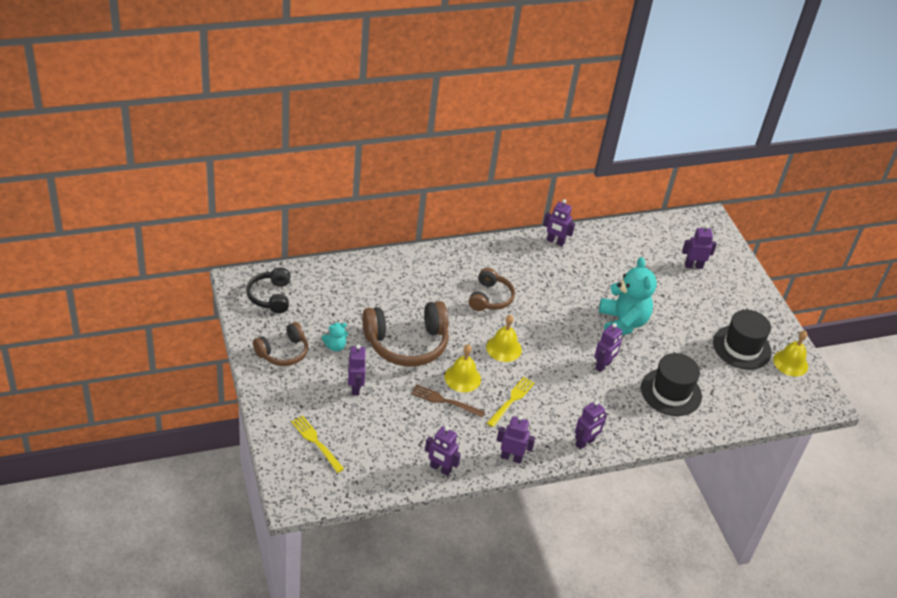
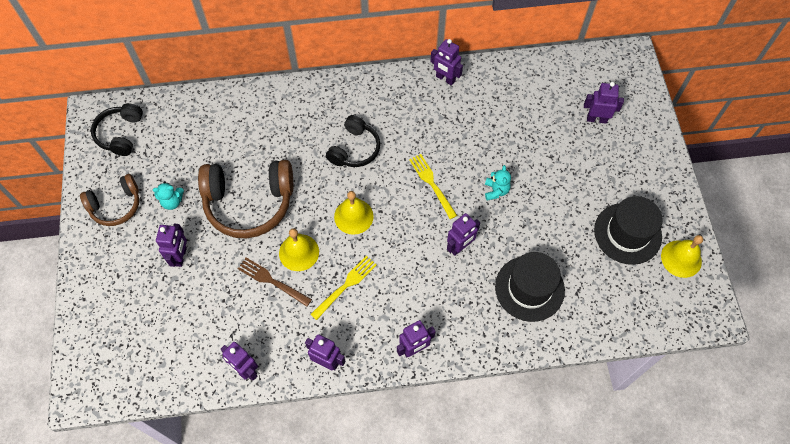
camera: 15 degrees right, 20 degrees up
(316, 442) = (122, 324): yellow fork -> yellow fork (432, 184)
(490, 298) = (354, 149): brown headphones -> black headphones
(622, 322) = (496, 191): turquoise teddy bear -> turquoise teddy bear, size x0.45

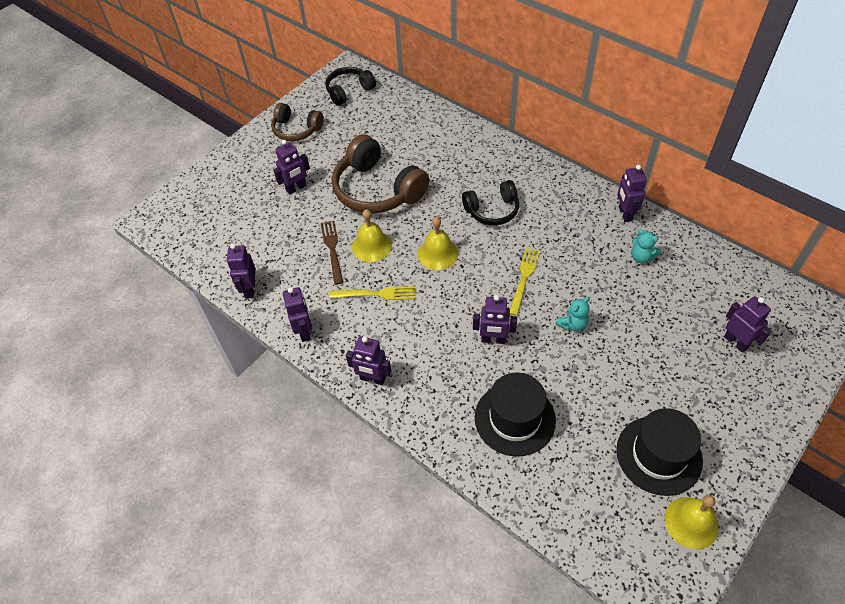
camera: 50 degrees right, 10 degrees down
(172, 202) = (331, 152): turquoise teddy bear -> turquoise teddy bear (641, 257)

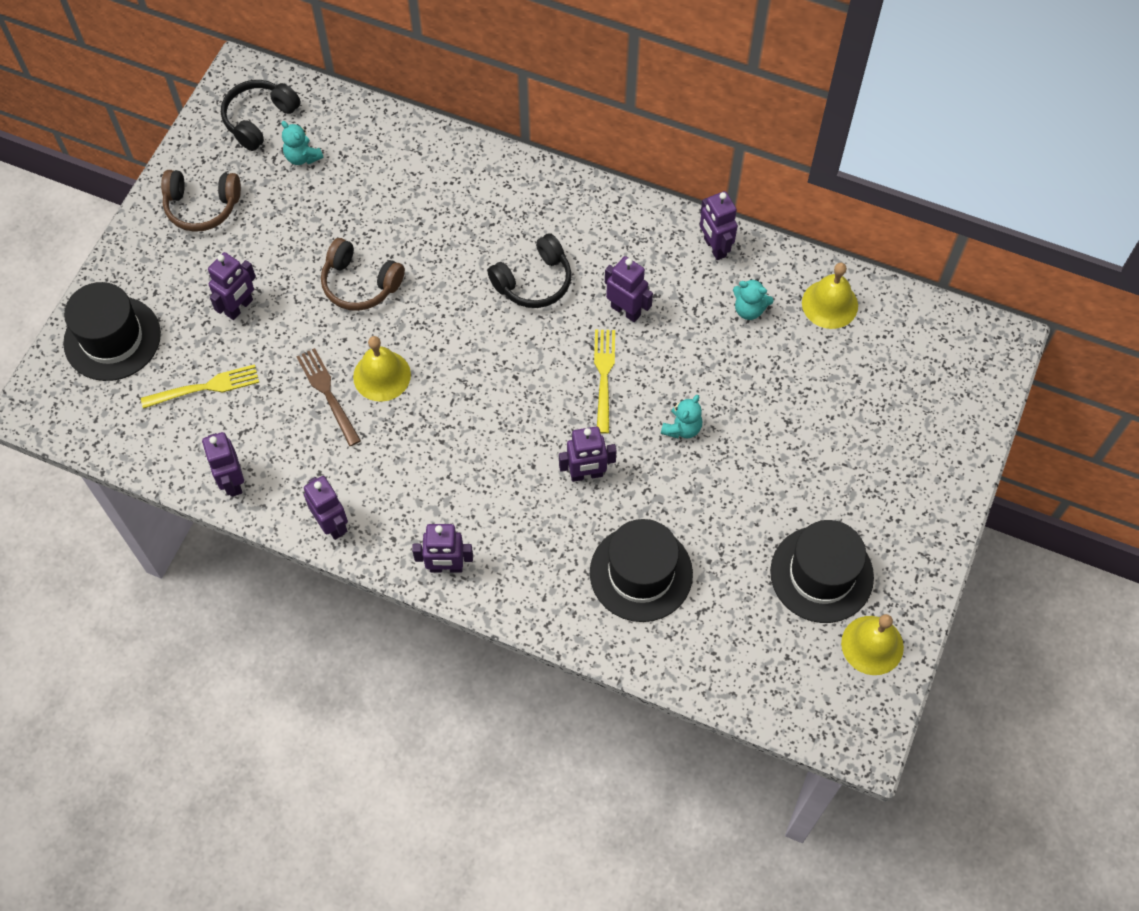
camera: 20 degrees left, 10 degrees up
(212, 190) = (112, 338): none -> black hat
(367, 114) = (302, 157): none -> turquoise teddy bear
(376, 294) = (412, 446): yellow fork -> yellow fork (205, 387)
(377, 190) = (360, 284): brown headphones -> brown headphones, size x0.59
(437, 253) = (477, 366): yellow bell -> yellow bell (829, 304)
(736, 342) = (887, 403): purple robot -> purple robot (626, 310)

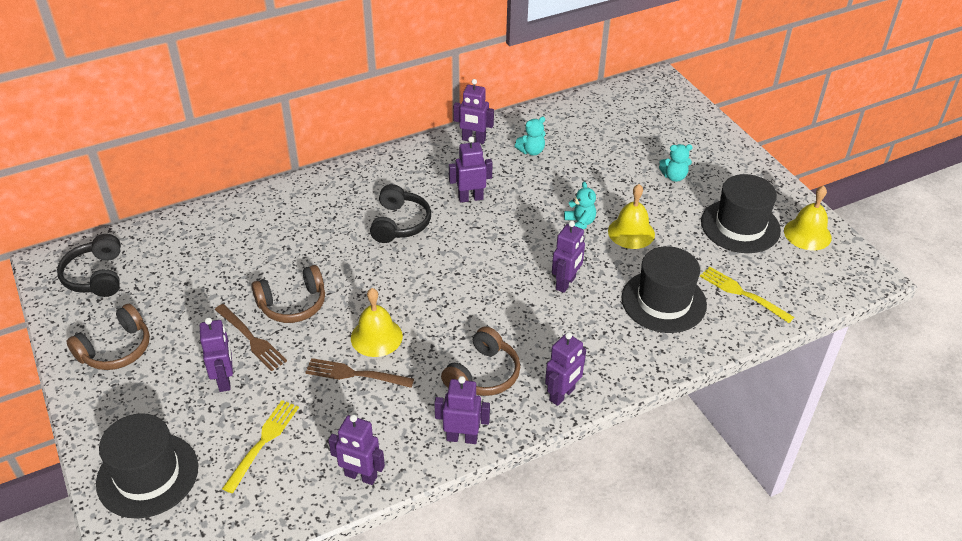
camera: 50 degrees left, 20 degrees down
(296, 287) = (251, 339): none -> brown fork
(302, 157) = (157, 273): turquoise teddy bear -> turquoise teddy bear (674, 176)
(414, 489) = (483, 374): none -> brown headphones
(604, 376) = (505, 234): yellow fork -> yellow fork (742, 294)
(829, 304) = (565, 121): yellow bell -> yellow bell (631, 232)

